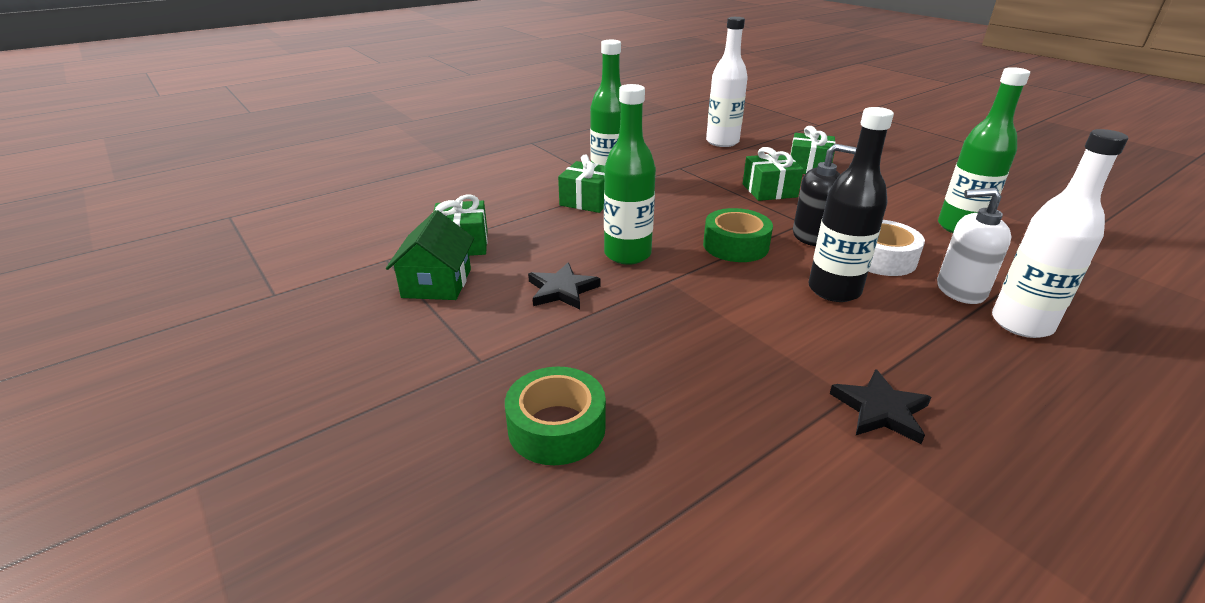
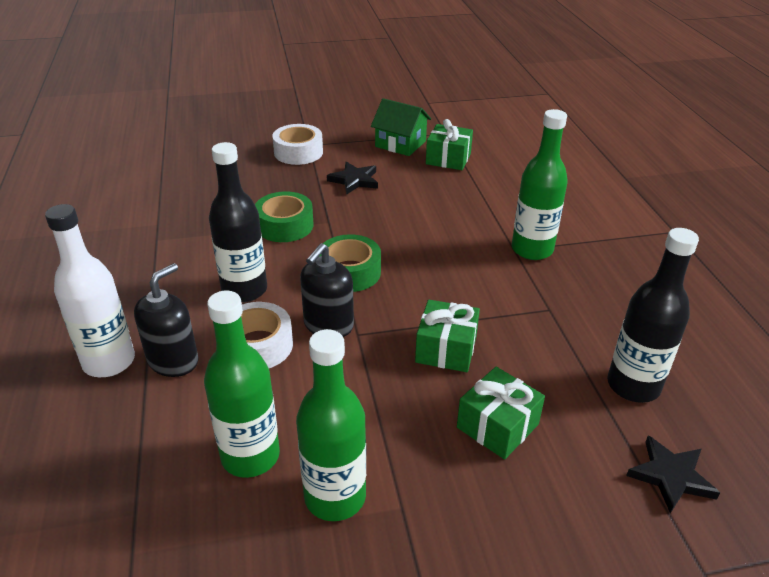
camera: 115 degrees right, 5 degrees up
(514, 362) = (298, 152): none -> white tape
(556, 427) = (239, 153): green tape -> green tape (285, 225)
(587, 200) = (492, 225): green gift -> none
(627, 254) = (379, 217): green bottle -> green bottle (335, 497)
(722, 142) = (633, 386): white bottle -> black bottle
(880, 410) = (136, 244): black star -> black star (671, 476)
(960, 290) = (173, 361): white soap dispenser -> black soap dispenser

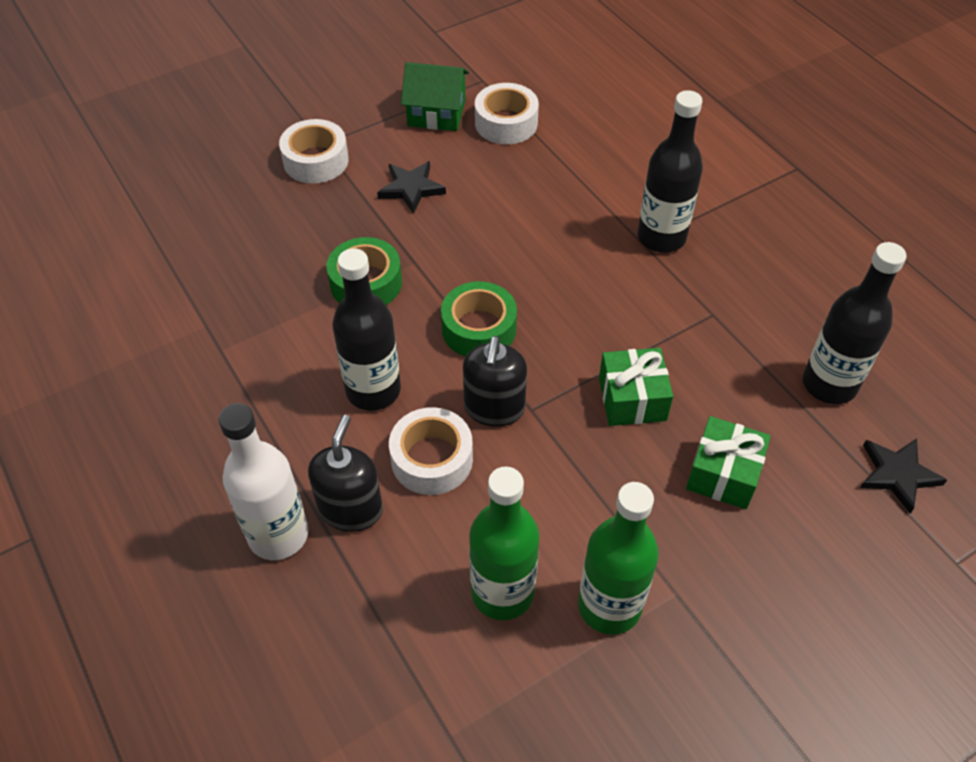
camera: 20 degrees left, 15 degrees up
(448, 159) = (506, 123): green gift -> white tape
(532, 249) = (661, 237): green bottle -> black bottle

